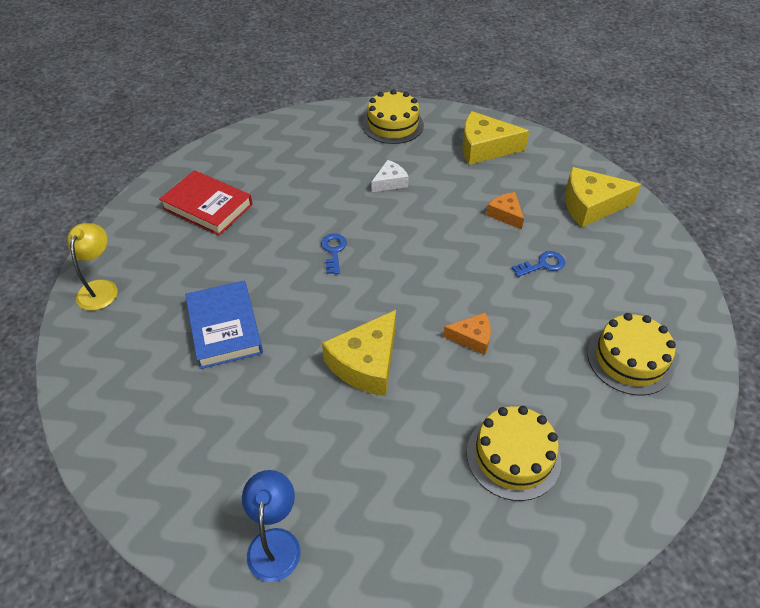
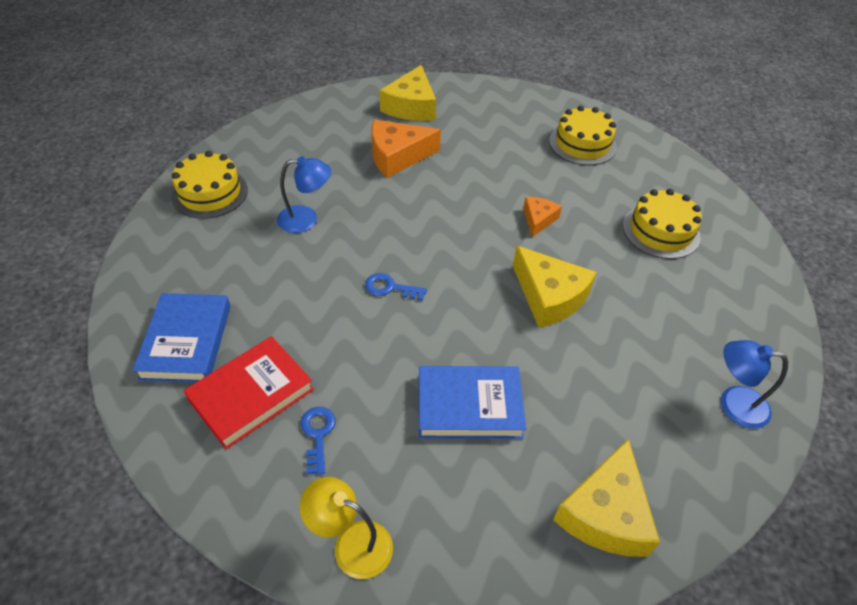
camera: 75 degrees left, 0 degrees up
(244, 163) = (186, 341): none -> blue book
(390, 182) = (306, 219): white cheese -> blue lamp
(484, 148) = (295, 141): yellow cheese -> yellow cheese (605, 513)
(505, 214) = (397, 156): orange cheese -> orange cheese, size x1.78
(542, 265) = (469, 154): blue key -> blue key (318, 434)

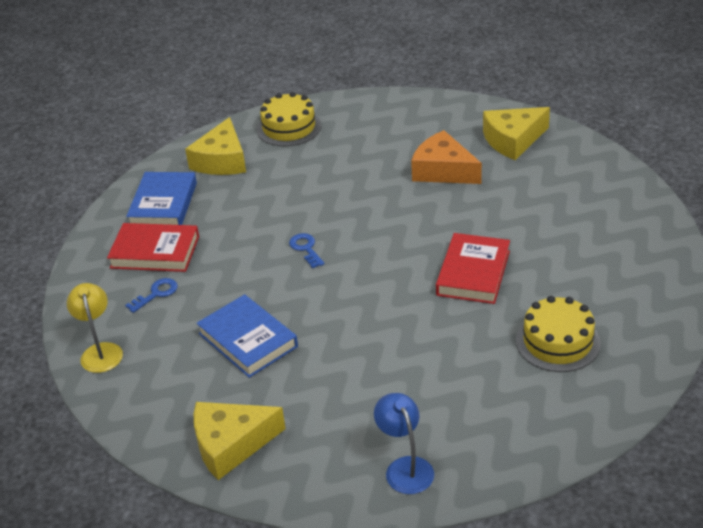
camera: 55 degrees right, 10 degrees down
(186, 341) = (163, 204): blue book -> blue book turned 45 degrees counterclockwise
(306, 219) = (320, 177): blue lamp -> none
(538, 220) = (473, 273): orange cheese -> red book
(549, 296) = (395, 322): yellow cheese -> yellow cheese (221, 160)
(582, 144) = (610, 244): yellow cake -> none

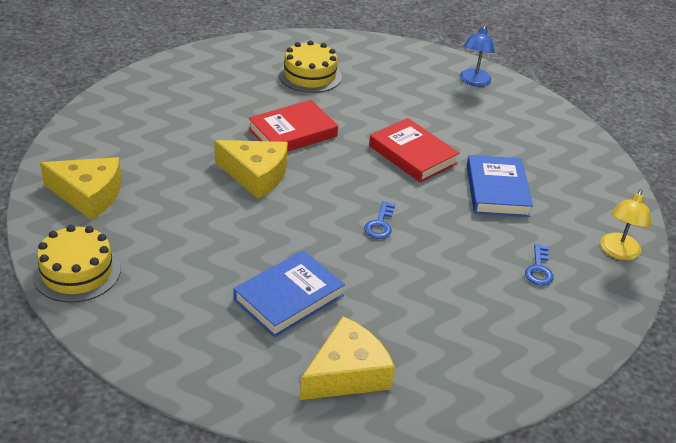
camera: 145 degrees left, 0 degrees up
(155, 252) = (509, 310): red book -> red book (412, 154)
(156, 294) = (539, 269): blue key -> blue key turned 75 degrees counterclockwise
(163, 204) = (458, 360): blue book -> blue book (289, 298)
(231, 444) = (564, 144): yellow cheese -> yellow cheese (255, 175)
(289, 127) = (231, 364): yellow cake -> yellow cake (77, 272)
(443, 170) = (183, 210): orange cheese -> none

